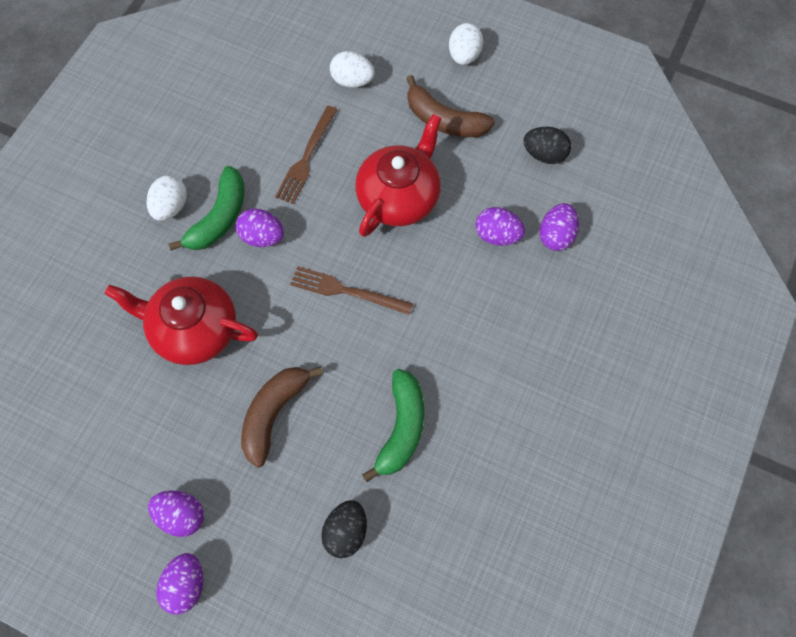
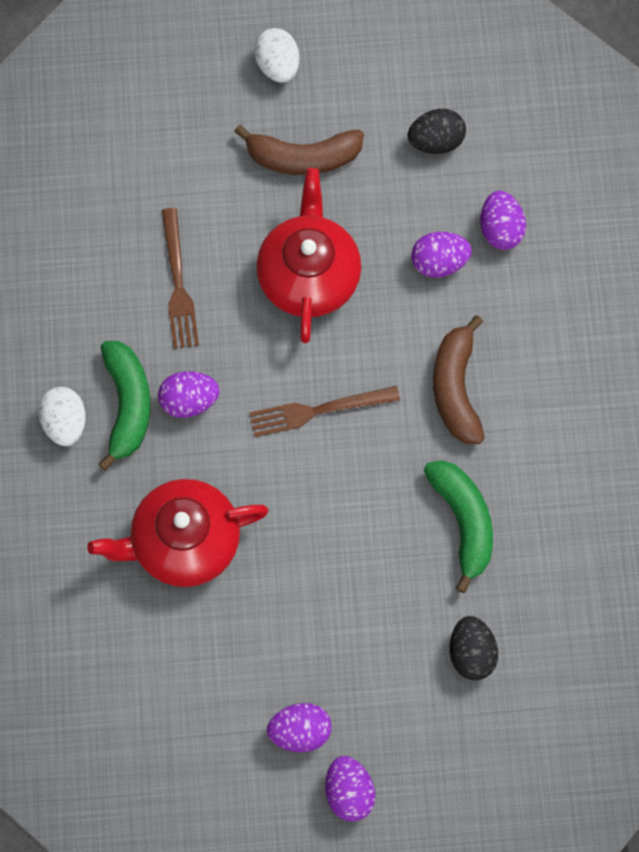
camera: 30 degrees left, 5 degrees up
(274, 414) = (326, 580): brown banana -> brown banana (456, 388)
(352, 81) = (170, 163): white egg -> none

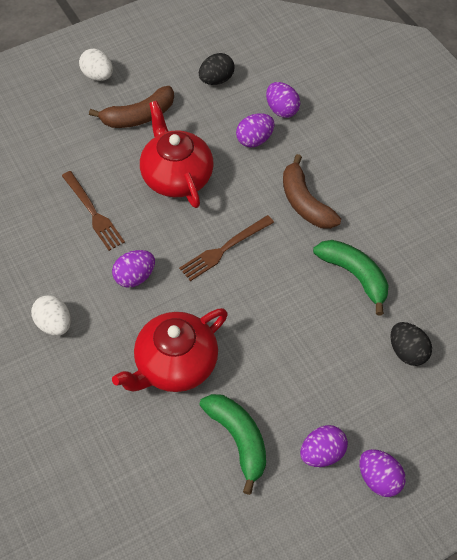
camera: 25 degrees left, 15 degrees down
(127, 405) = (93, 296): green banana -> green banana (238, 439)

